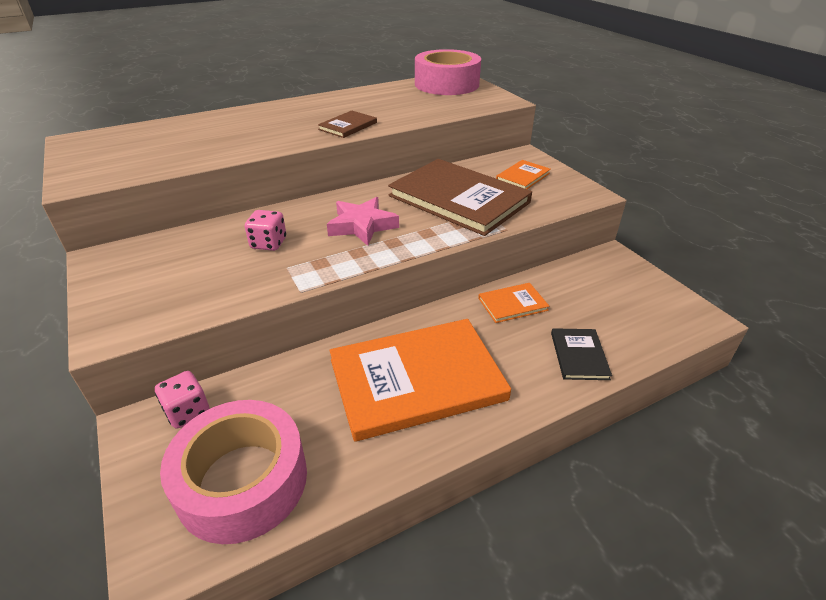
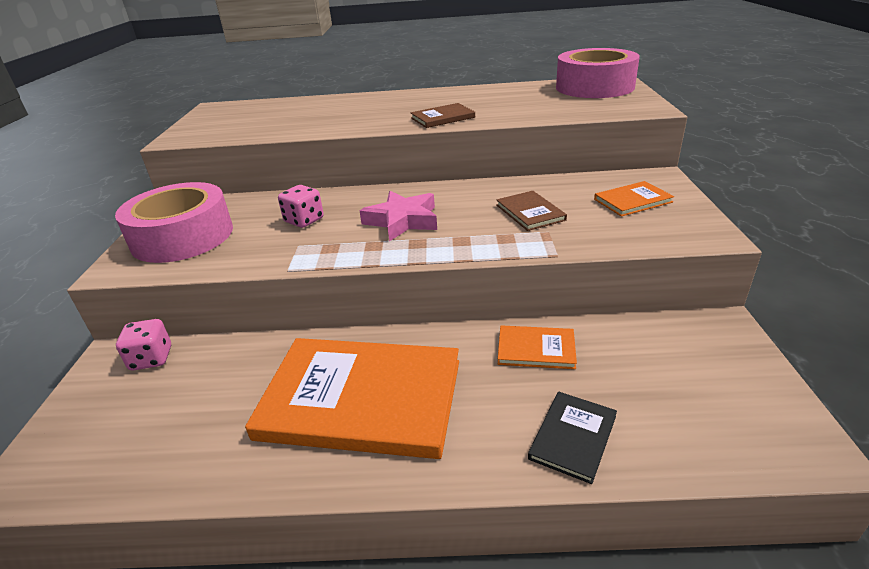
camera: 30 degrees right, 5 degrees down
(242, 481) = (134, 438): pink tape -> pink tape (182, 236)
(459, 199) = (530, 212): brown book -> brown book, size x0.44

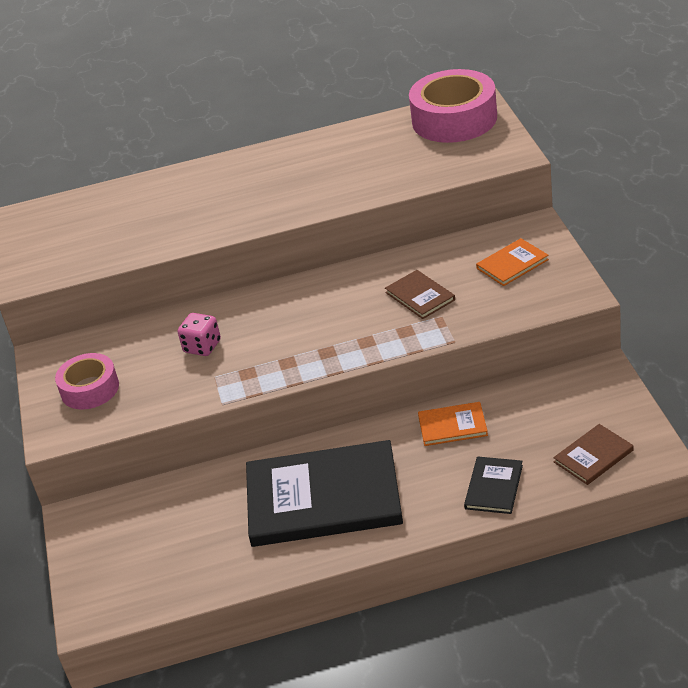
camera: 10 degrees left, 5 degrees up
(151, 358) = (116, 509): pink dice -> none
(182, 236) = (90, 389): pink tape -> pink tape, size x0.61
(361, 399) = (323, 498): orange book -> black book
(402, 221) = (301, 329): pink star -> none
(442, 118) = (305, 200): brown book -> brown book (593, 456)

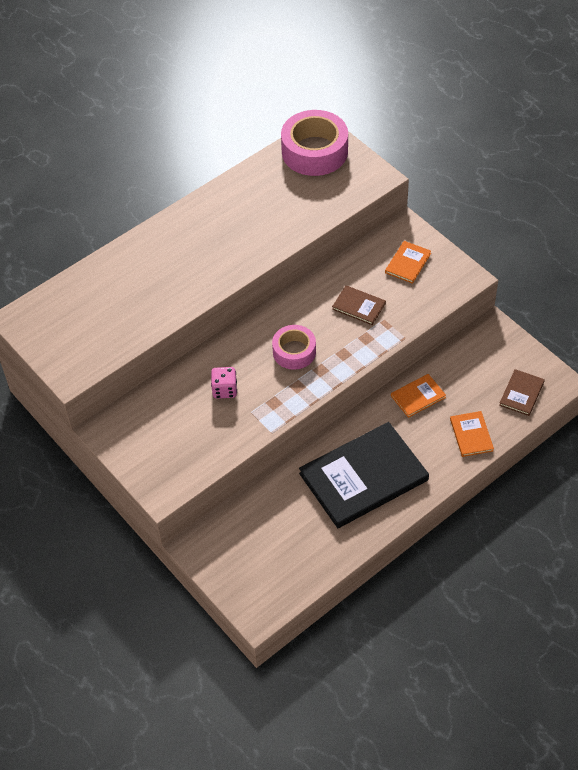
camera: 30 degrees left, 15 degrees up
(90, 389) = (162, 448): pink tape -> pink tape (294, 352)
(493, 487) = (471, 435): black book -> orange book

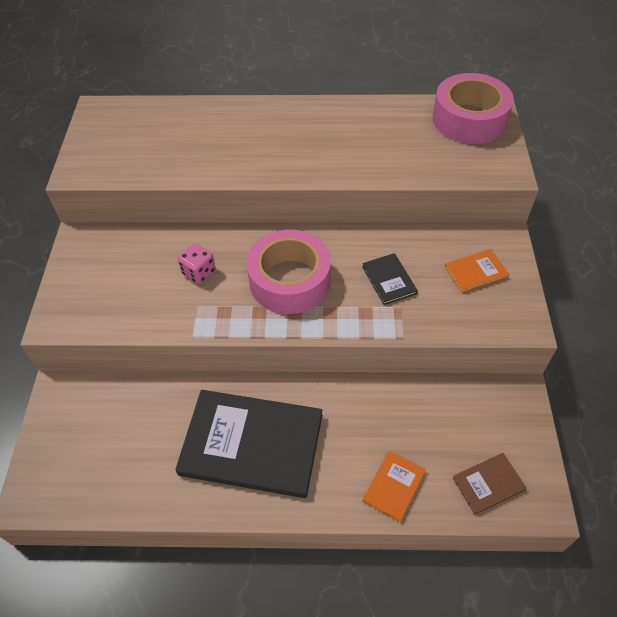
camera: 40 degrees right, 0 degrees up
(294, 352) = (289, 280): pink tape -> pink tape, size x1.65
(359, 306) = (389, 280): brown book -> black book
(418, 396) = (379, 406): orange book -> none

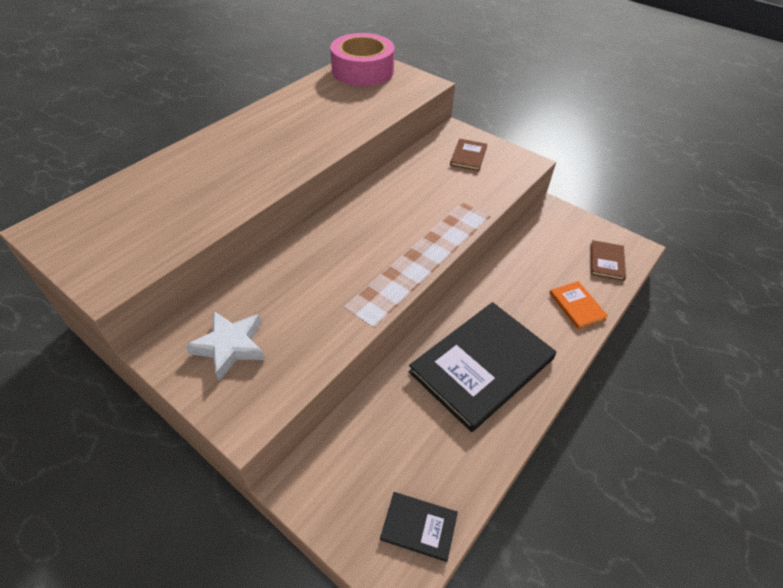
camera: 55 degrees left, 5 degrees down
(108, 270) = (230, 346): none -> white star
(199, 272) = (309, 286): pink dice -> none
(289, 280) = (379, 240): pink tape -> none
(389, 280) = (434, 194): black book -> black book (419, 526)
(476, 272) = (468, 156): orange book -> brown book

